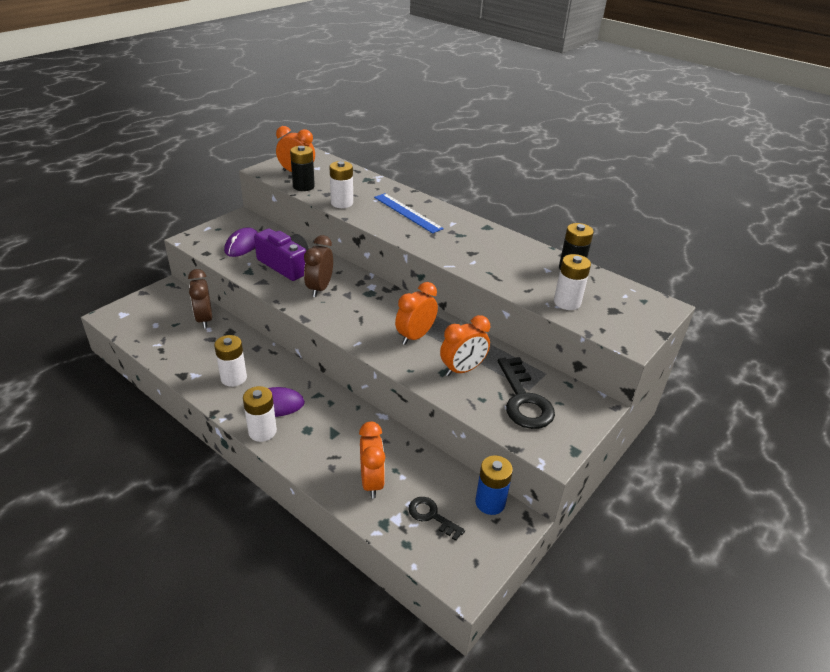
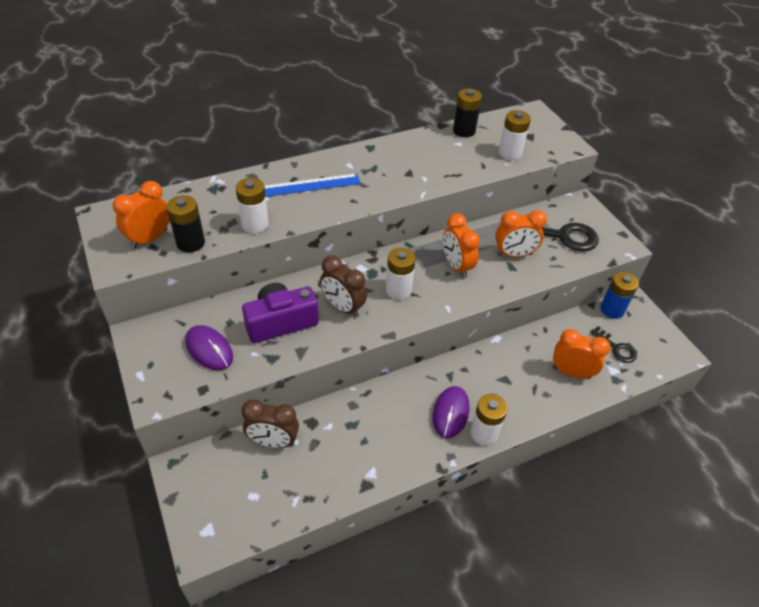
camera: 65 degrees left, 10 degrees up
(233, 378) = (394, 437): white battery -> white battery (398, 290)
(431, 516) = (616, 348): black key -> black key turned 105 degrees counterclockwise
(462, 370) = (514, 254): orange clock -> orange clock turned 90 degrees clockwise

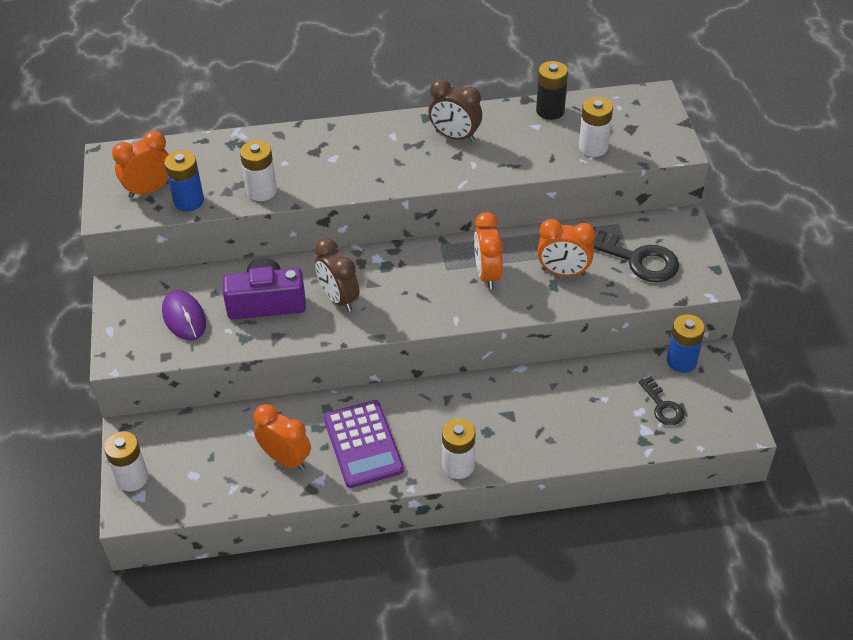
camera: 20 degrees right, 0 degrees up
(190, 243) = (189, 201): black battery -> blue battery
(273, 442) = (230, 428): brown clock -> brown clock (455, 136)
(309, 185) = (337, 155): blue ruler -> none
(396, 431) = (363, 444): none -> purple calculator
(398, 290) = (408, 290): white battery -> white battery (132, 478)
(450, 413) = (430, 437): purple mouse -> none
(571, 372) = (592, 422): orange clock -> orange clock (286, 459)

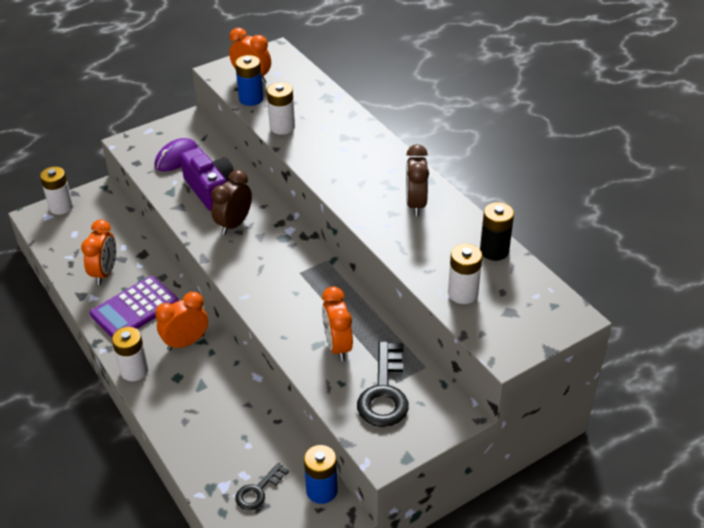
camera: 65 degrees right, 5 degrees down
(487, 274) = (307, 299): orange clock -> orange clock (186, 342)

